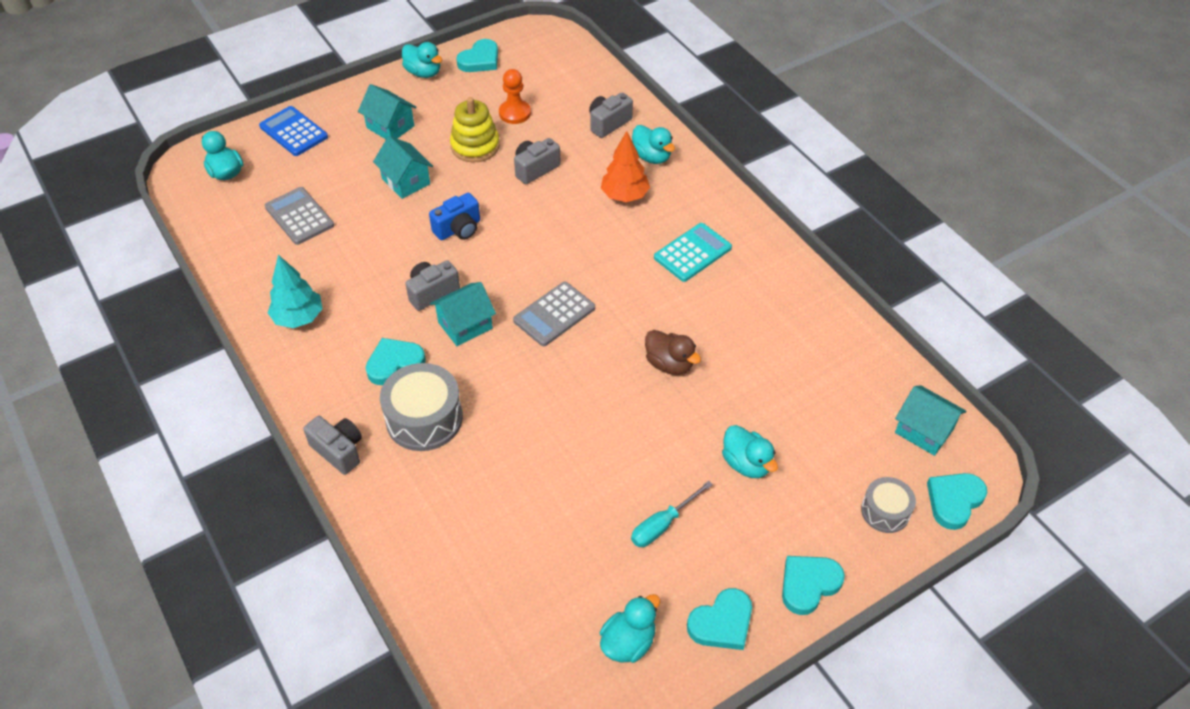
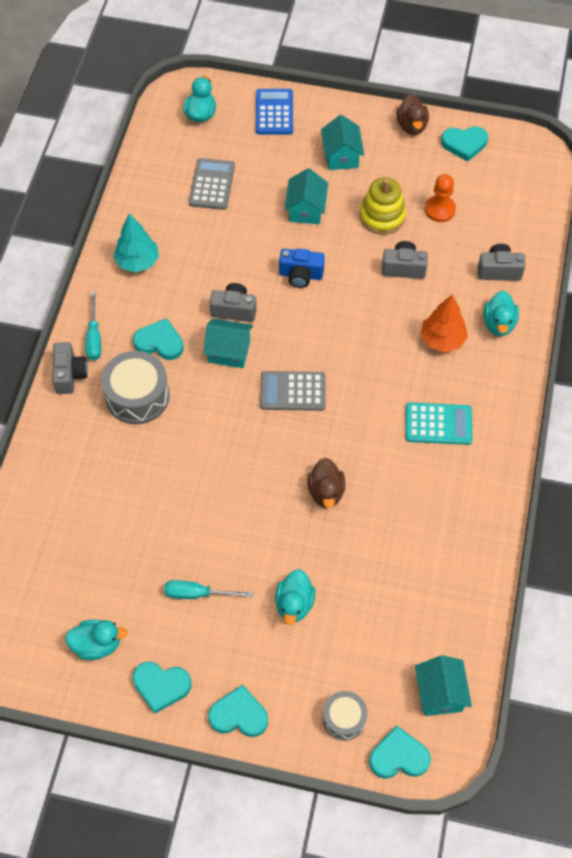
camera: 45 degrees right, 10 degrees up
(327, 404) = (94, 337): none -> turquoise screwdriver
(423, 73) = (411, 126): turquoise duck -> brown duck

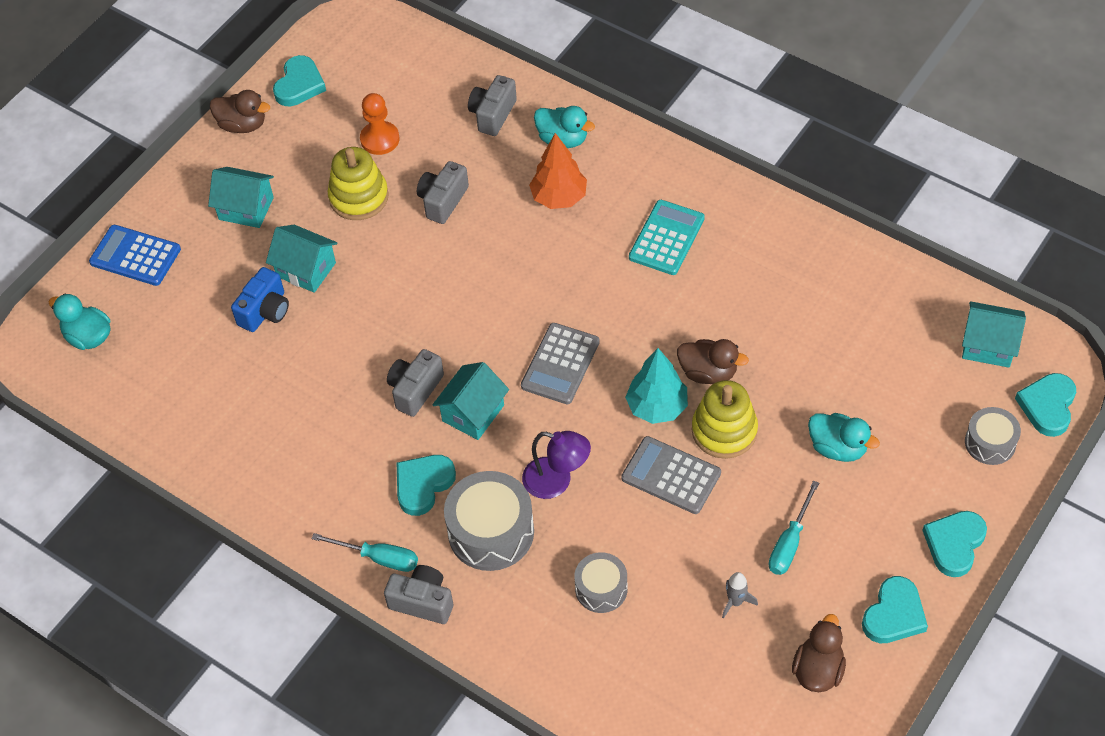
camera: 65 degrees left, 5 degrees down
(97, 644) = (818, 670): turquoise duck -> brown duck
(116, 480) = (601, 589): none -> grey drum
(135, 571) = (735, 602): none -> grey rocket
(137, 262) = (286, 475): turquoise tree -> turquoise tree (657, 407)
(193, 422) = (556, 481): none -> purple lamp
(212, 184) = (210, 357): grey calculator -> grey calculator (671, 475)
(278, 519) = (724, 431): none -> yellow stacking toy
(301, 275) = (400, 305): blue camera -> blue camera (265, 311)

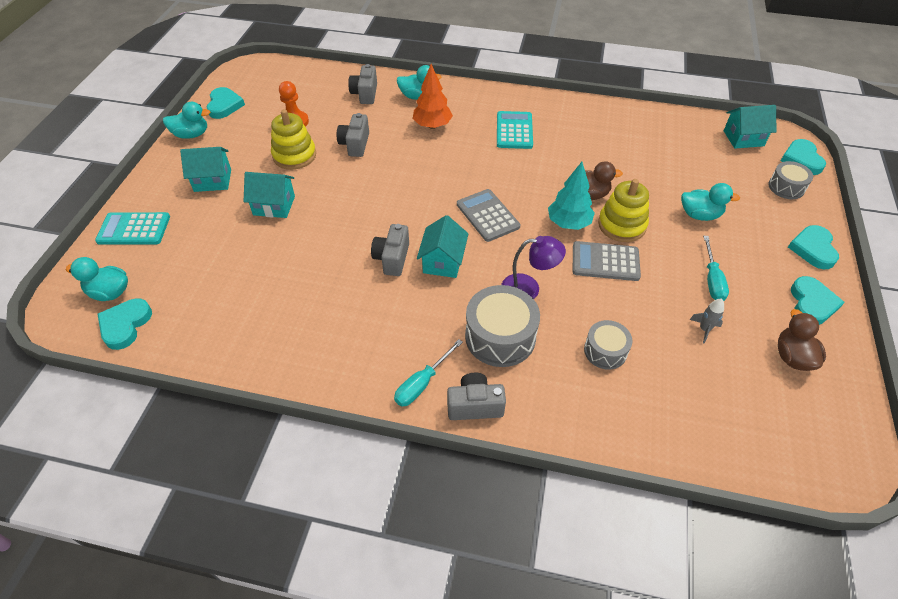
camera: 25 degrees left, 5 degrees down
(135, 256) = (134, 229): blue calculator -> turquoise calculator
(242, 125) = (191, 135): brown duck -> turquoise duck
(265, 311) = (253, 238): blue camera -> none
(379, 558) = (422, 383): turquoise screwdriver -> turquoise screwdriver turned 135 degrees clockwise
(423, 485) = (431, 320): turquoise heart -> turquoise heart (125, 325)
(560, 364) = (487, 215): grey calculator -> grey calculator turned 150 degrees clockwise

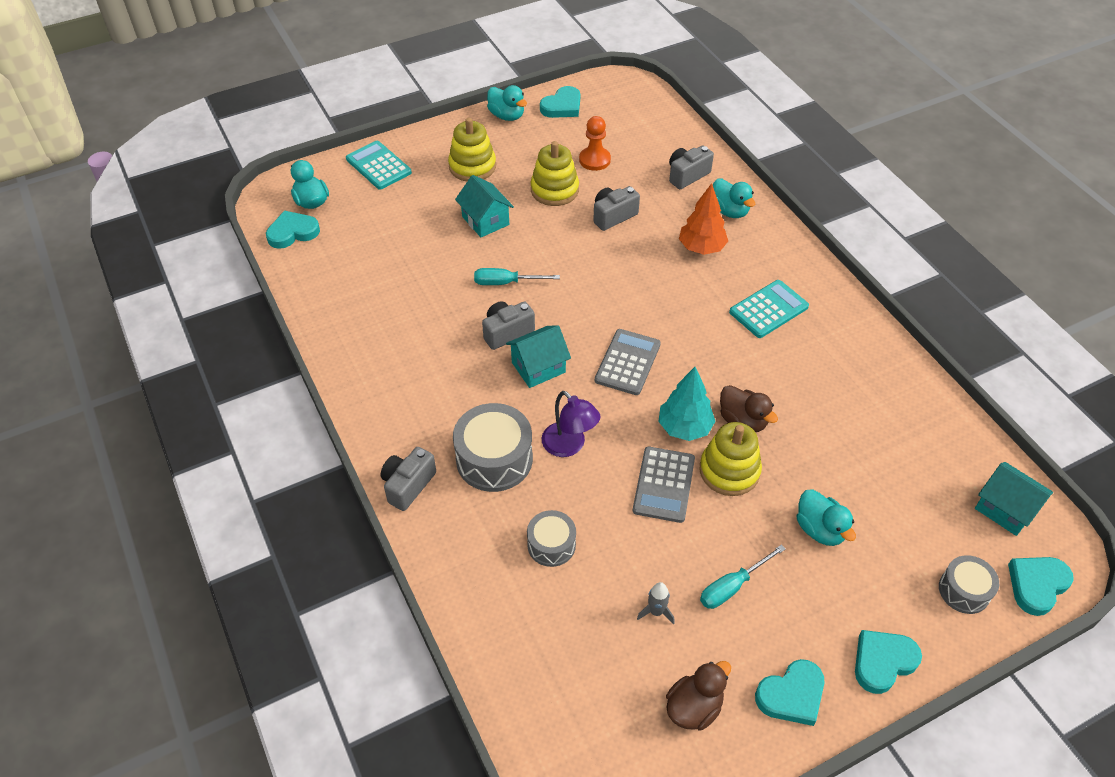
camera: 50 degrees right, 0 degrees up
(213, 180) = (472, 166): turquoise house -> yellow stacking toy
(422, 383) = (398, 437): turquoise screwdriver -> turquoise screwdriver (506, 283)
(475, 405) = (408, 485): grey camera -> grey camera turned 105 degrees counterclockwise
(605, 261) = (663, 485): grey calculator -> grey calculator turned 135 degrees counterclockwise

